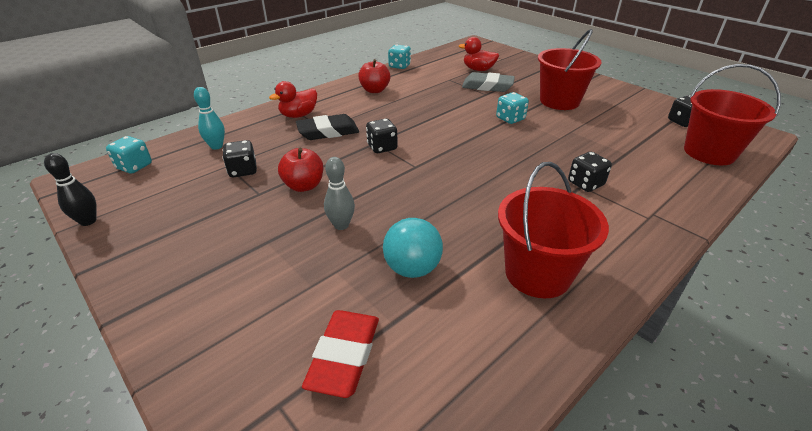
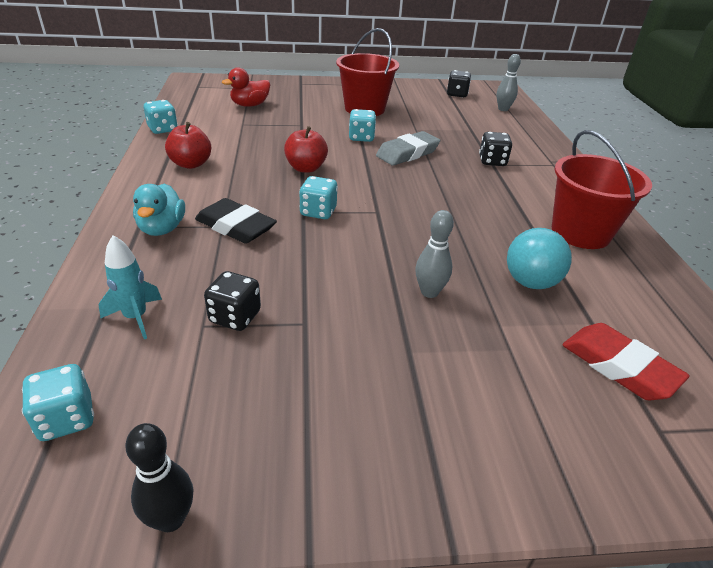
camera: 55 degrees left, 0 degrees up
(216, 146) = (136, 317): turquoise bowling pin -> turquoise rocket
(298, 115) = (162, 228): red duck -> turquoise duck
(304, 186) = (329, 286): red apple -> red apple (306, 168)
(328, 132) = (235, 227): black eraser -> black eraser turned 75 degrees counterclockwise
(382, 147) = (318, 212): black dice -> turquoise dice
(487, 86) = (289, 117): grey eraser -> grey eraser (407, 153)
(709, 152) = (503, 109): red bucket -> grey bowling pin

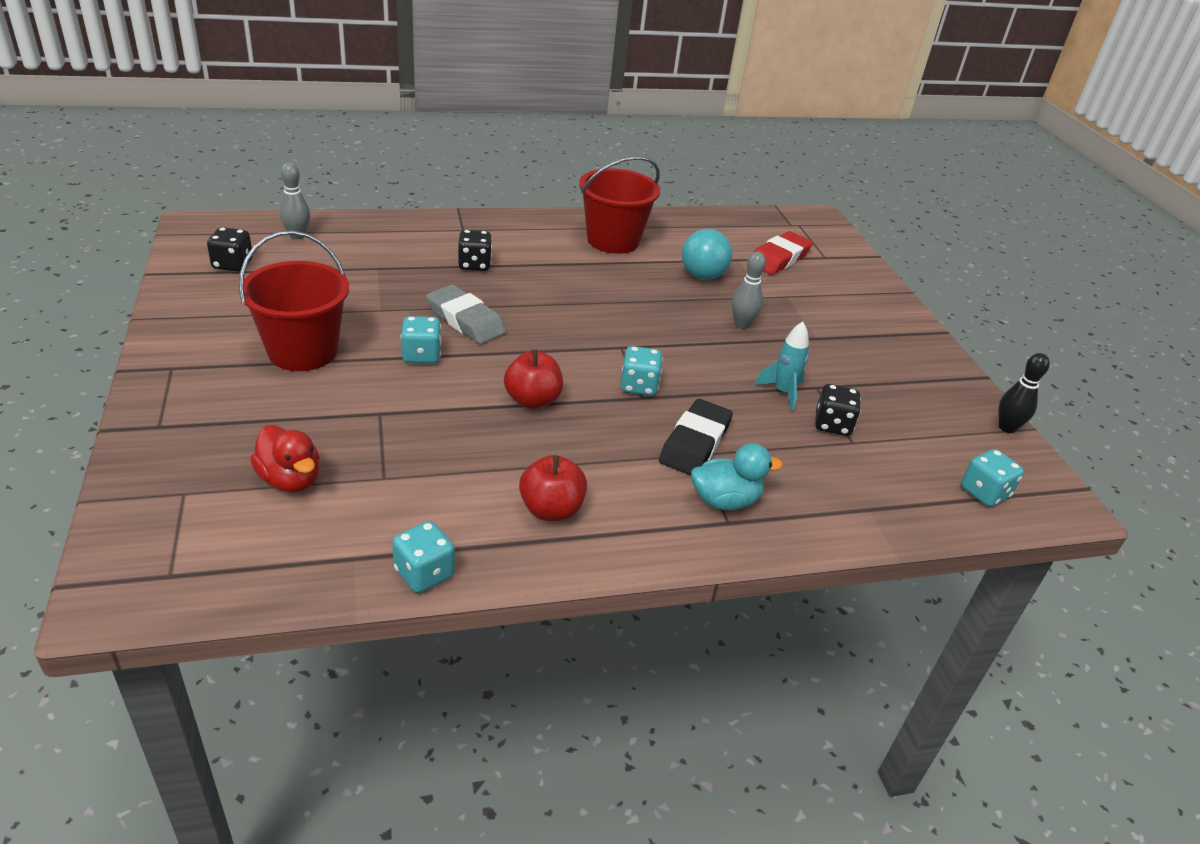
camera: 100 degrees left, 0 degrees up
(136, 317) = (868, 484): turquoise rocket -> turquoise rocket (782, 392)

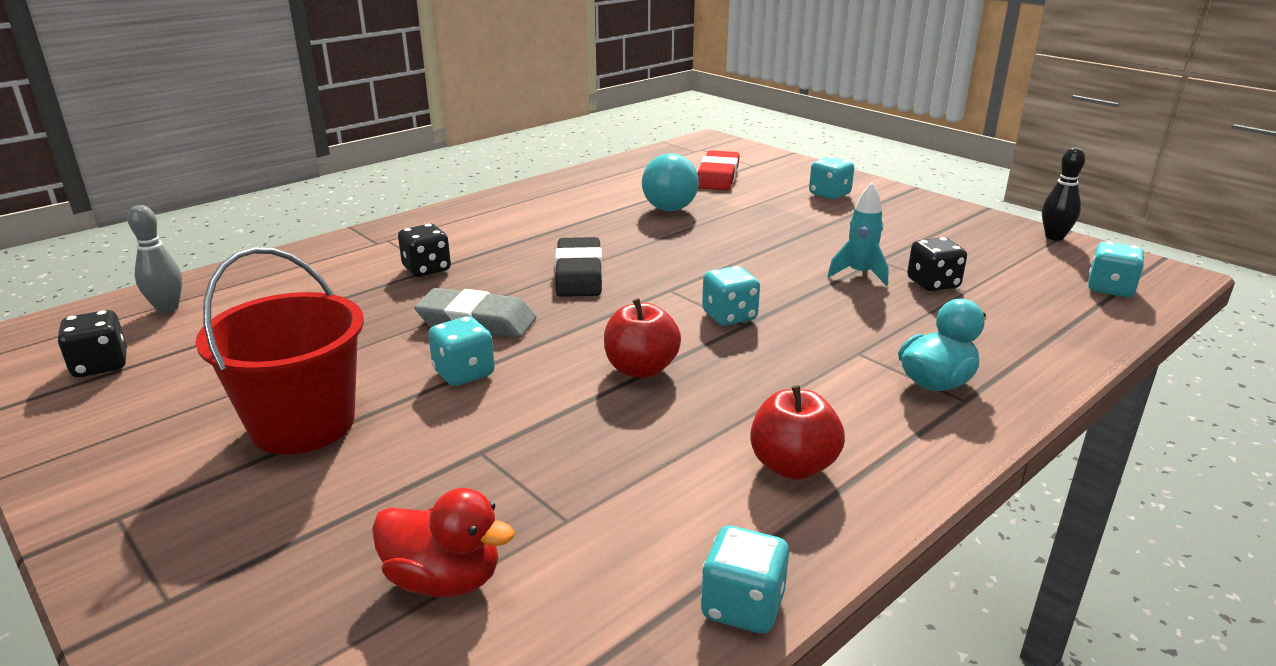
camera: 25 degrees left, 10 degrees down
(613, 240) = (549, 206): red bucket -> none
(695, 443) = (844, 344): black eraser -> black eraser (579, 274)
(742, 324) = (753, 234): grey bowling pin -> none
(855, 310) = (829, 194): none -> turquoise dice

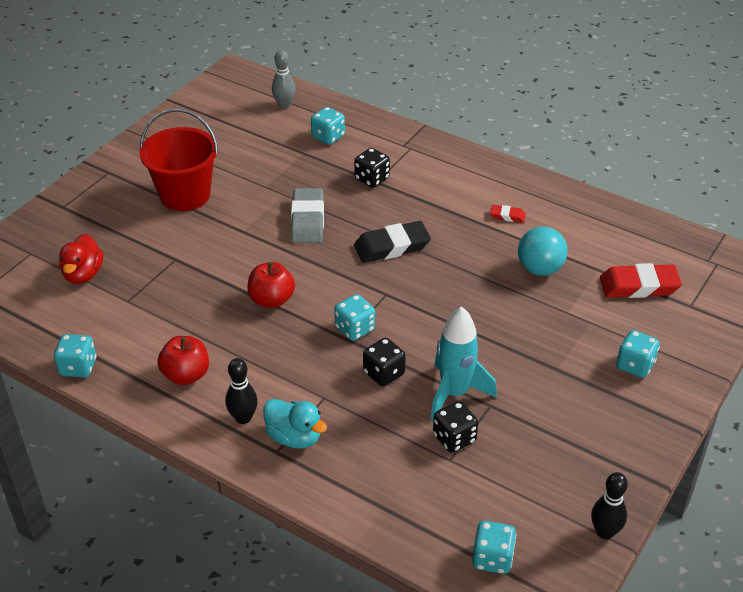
camera: 75 degrees right, 15 degrees up
(101, 365) = (220, 112): black dice -> black dice (384, 373)
(464, 373) = (247, 232): turquoise dice -> turquoise dice (328, 137)
(570, 210) = (507, 216): none -> red eraser
(859, 274) = (454, 393): turquoise rocket -> turquoise rocket, size x1.54
(897, 420) = (243, 418): none -> black bowling pin

